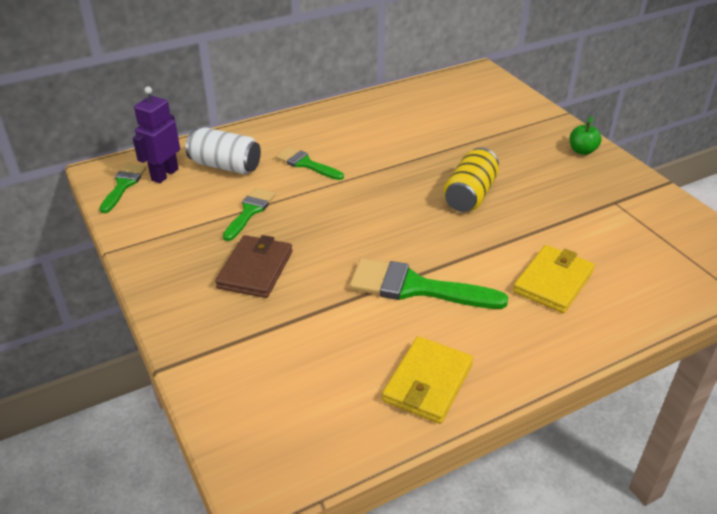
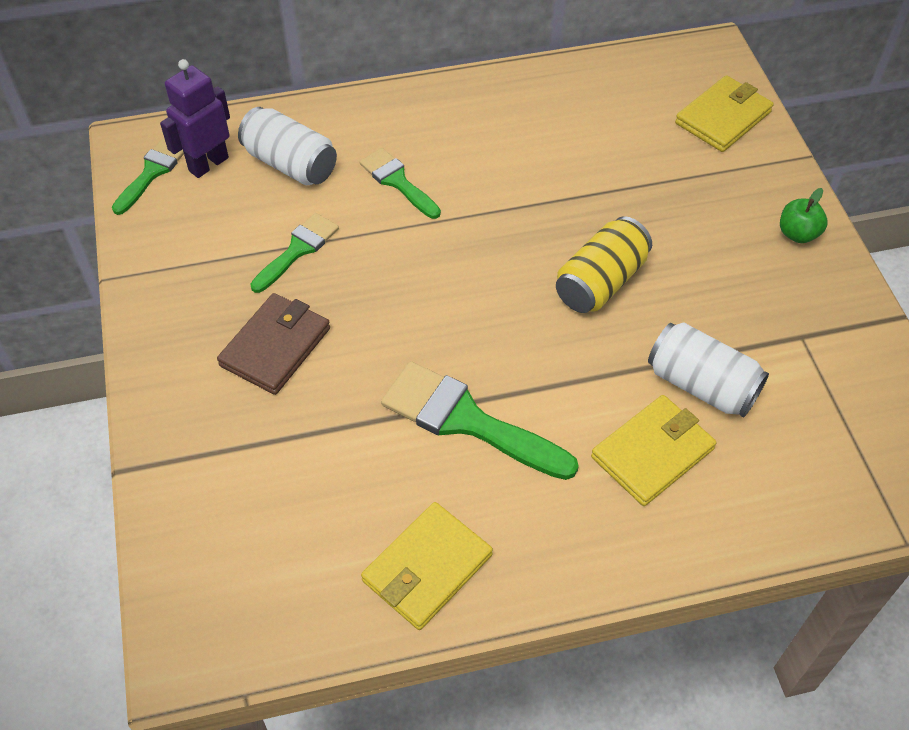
camera: 15 degrees right, 15 degrees up
(504, 102) = (723, 117): none -> yellow wallet
(565, 238) = (701, 385): none -> white can

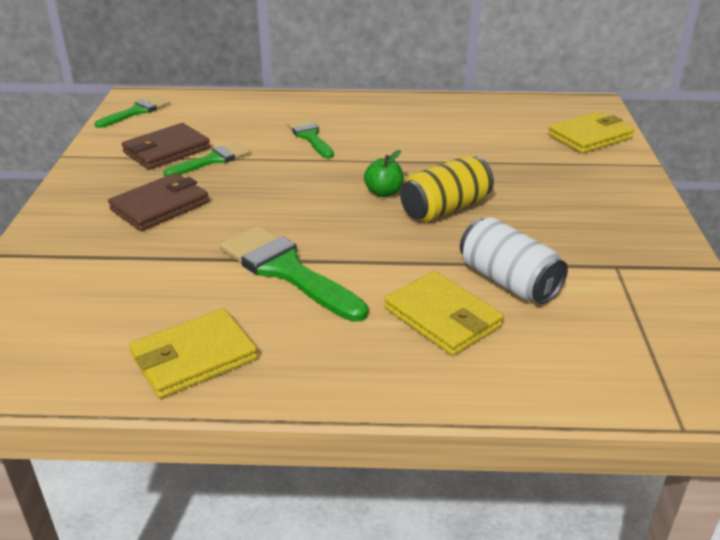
camera: 15 degrees right, 20 degrees down
(208, 164) = (178, 113): purple robot -> none
(232, 243) = (166, 150): none -> brown wallet
(290, 164) = (236, 119): white can -> none
(652, 453) = (442, 317): yellow wallet -> yellow wallet turned 75 degrees clockwise
(797, 234) = (633, 205): green apple -> green apple (384, 192)

